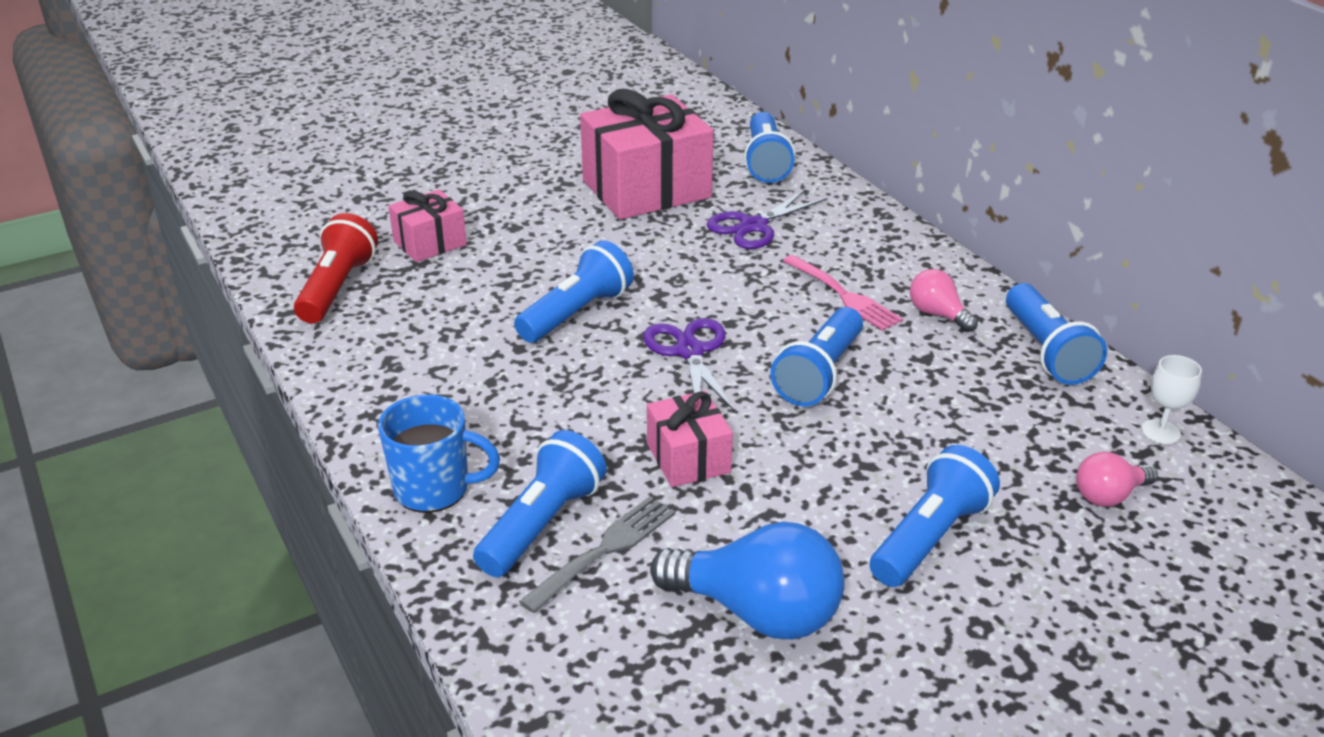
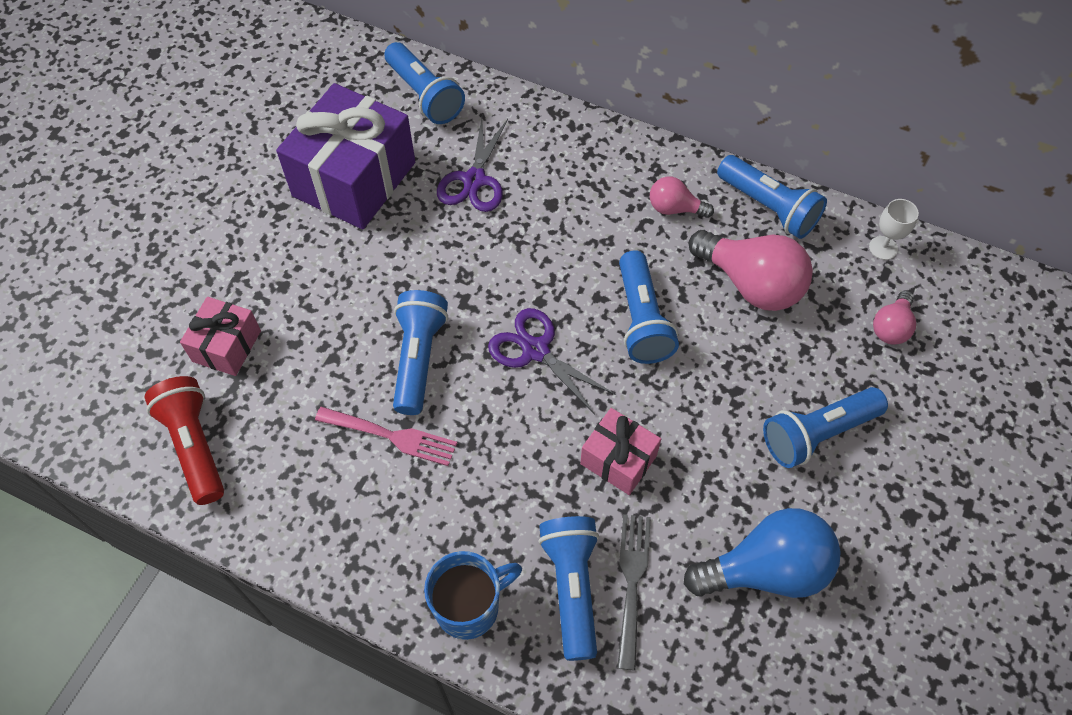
camera: 35 degrees left, 25 degrees up
(646, 189) = (354, 179): pink gift -> purple gift
(844, 295) = (597, 224): pink fork -> pink fork (391, 436)
(929, 537) = (817, 433): blue flashlight -> blue flashlight turned 120 degrees counterclockwise
(968, 397) = (751, 284): none -> pink light bulb

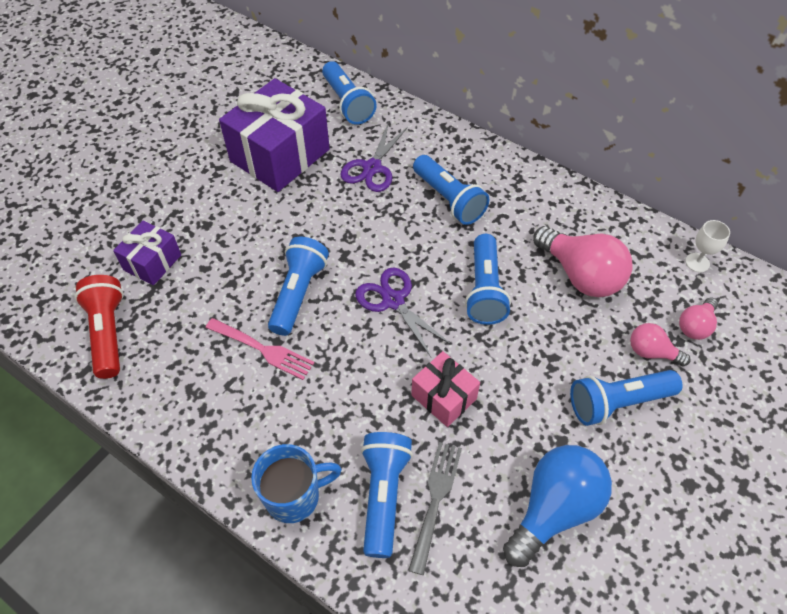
camera: 10 degrees right, 5 degrees down
(226, 346) = (152, 262): pink gift -> purple gift
(674, 208) = (527, 209): pink light bulb -> pink light bulb (651, 352)
(766, 569) = (554, 509): blue light bulb -> blue light bulb turned 45 degrees counterclockwise
(768, 207) = (605, 219): blue flashlight -> blue flashlight (448, 199)

